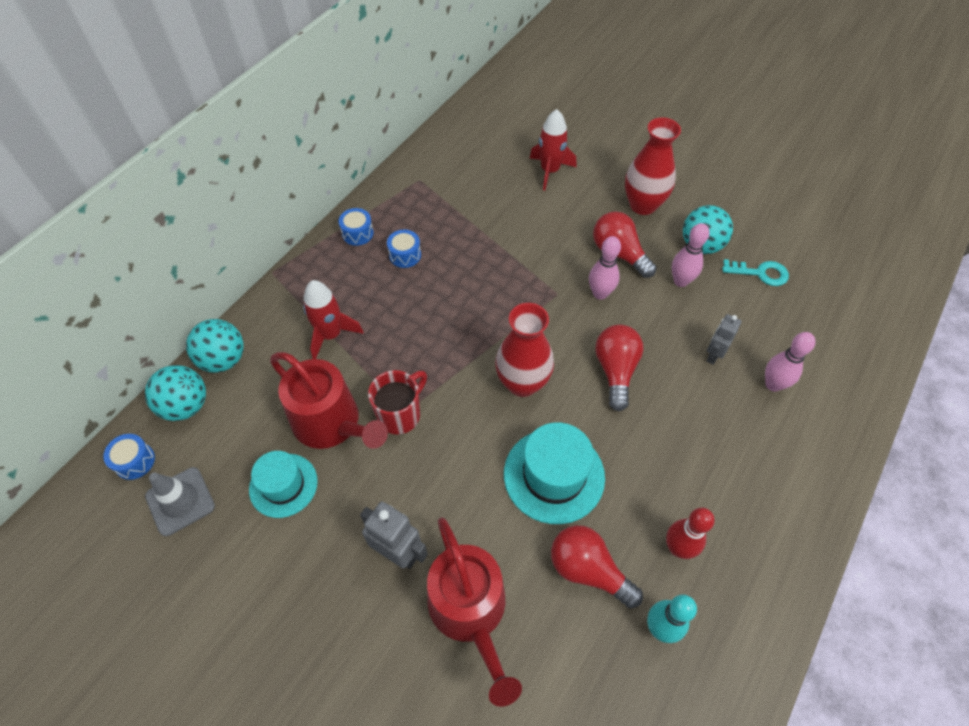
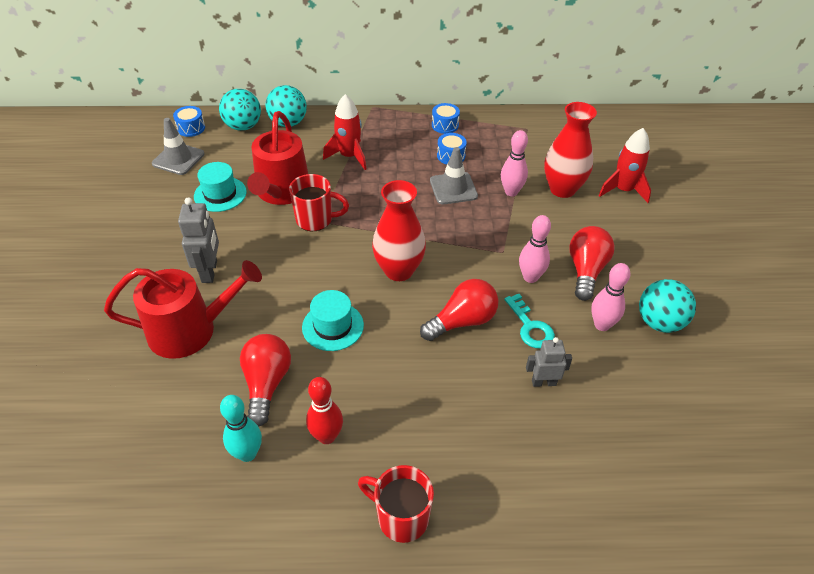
camera: 55 degrees right, 10 degrees down
(450, 280) = (453, 188): none -> grey traffic cone
(470, 611) = (190, 330): red watering can -> red watering can turned 135 degrees counterclockwise
(554, 475) = (333, 326): turquoise hat -> turquoise hat, size x0.66
(643, 205) = (658, 263): red vase -> red vase (562, 189)
(760, 273) = (678, 381): turquoise key -> turquoise key (530, 327)
(773, 384) = (555, 443): pink bowling pin -> pink bowling pin (511, 192)
(787, 534) = (401, 517): none -> red mug

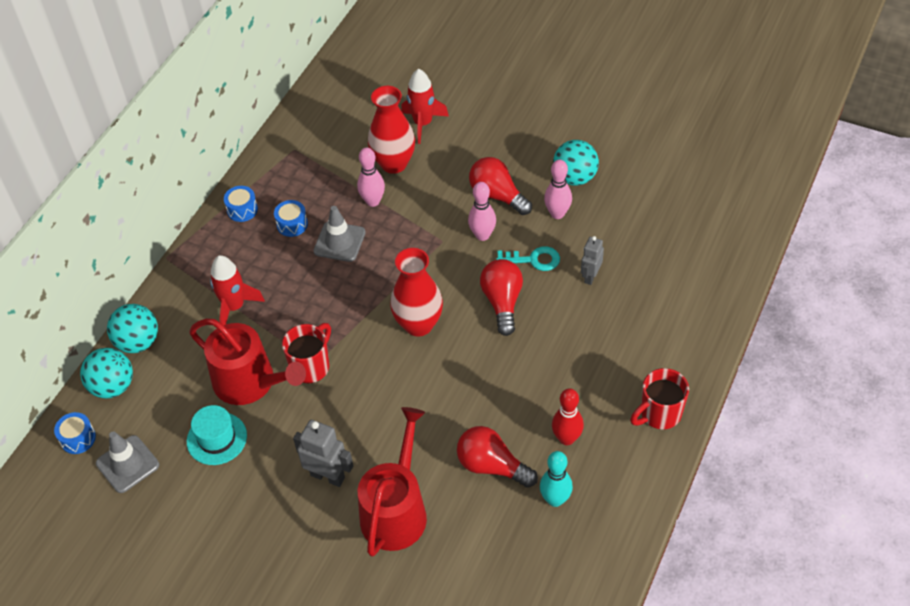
camera: 60 degrees left, 5 degrees up
(333, 326) = (455, 397): turquoise hat -> none

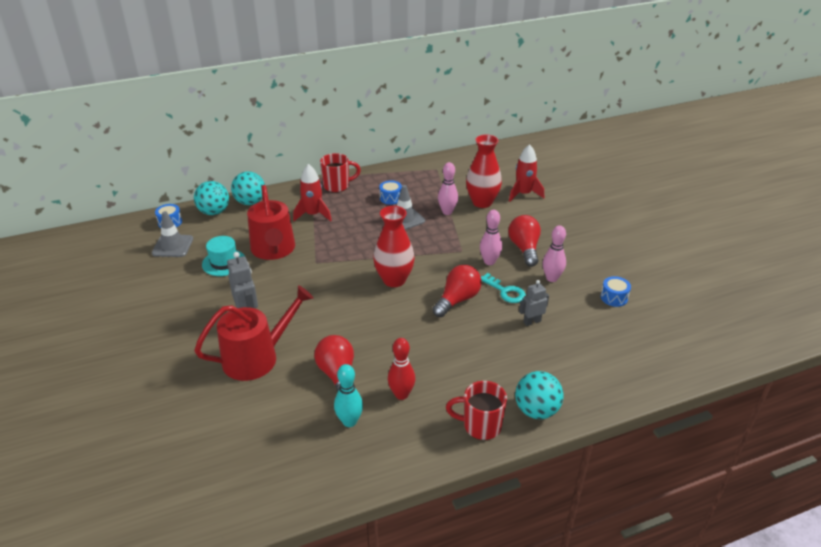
camera: 40 degrees right, 15 degrees down
(242, 210) = (375, 179): blue drum -> blue drum (614, 297)
(311, 366) = (312, 262): red mug -> red mug (337, 186)
(575, 177) = (587, 267): turquoise ball -> turquoise ball (536, 410)

